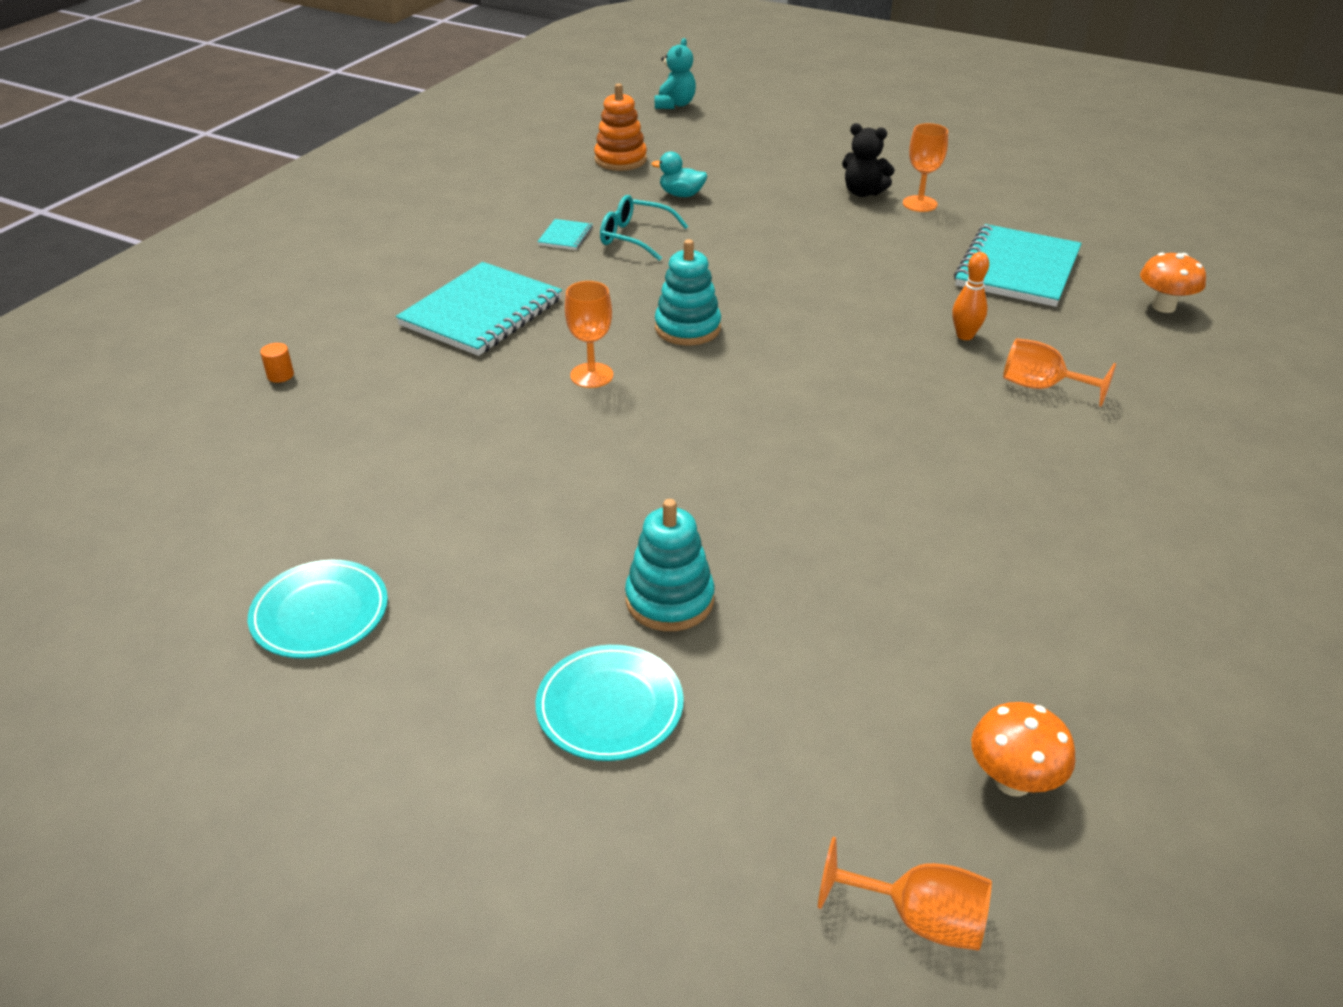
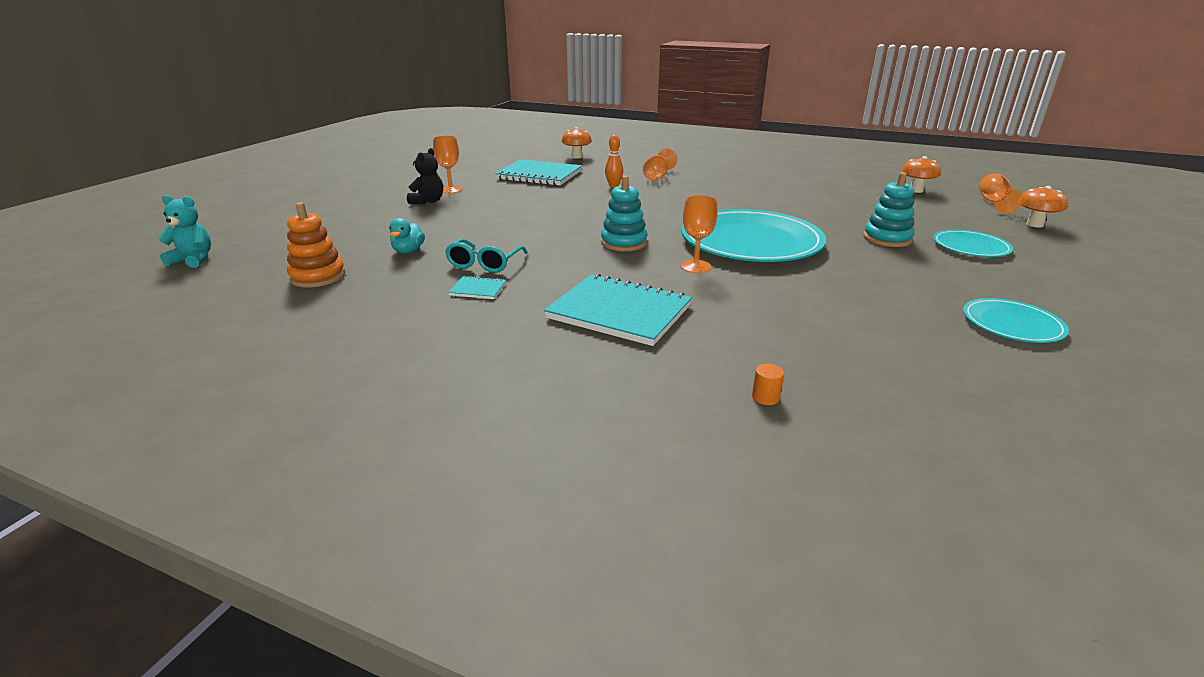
camera: 95 degrees left, 10 degrees down
(675, 438) = (751, 242): none -> turquoise plate
(733, 911) = (1034, 224): none -> orange mushroom

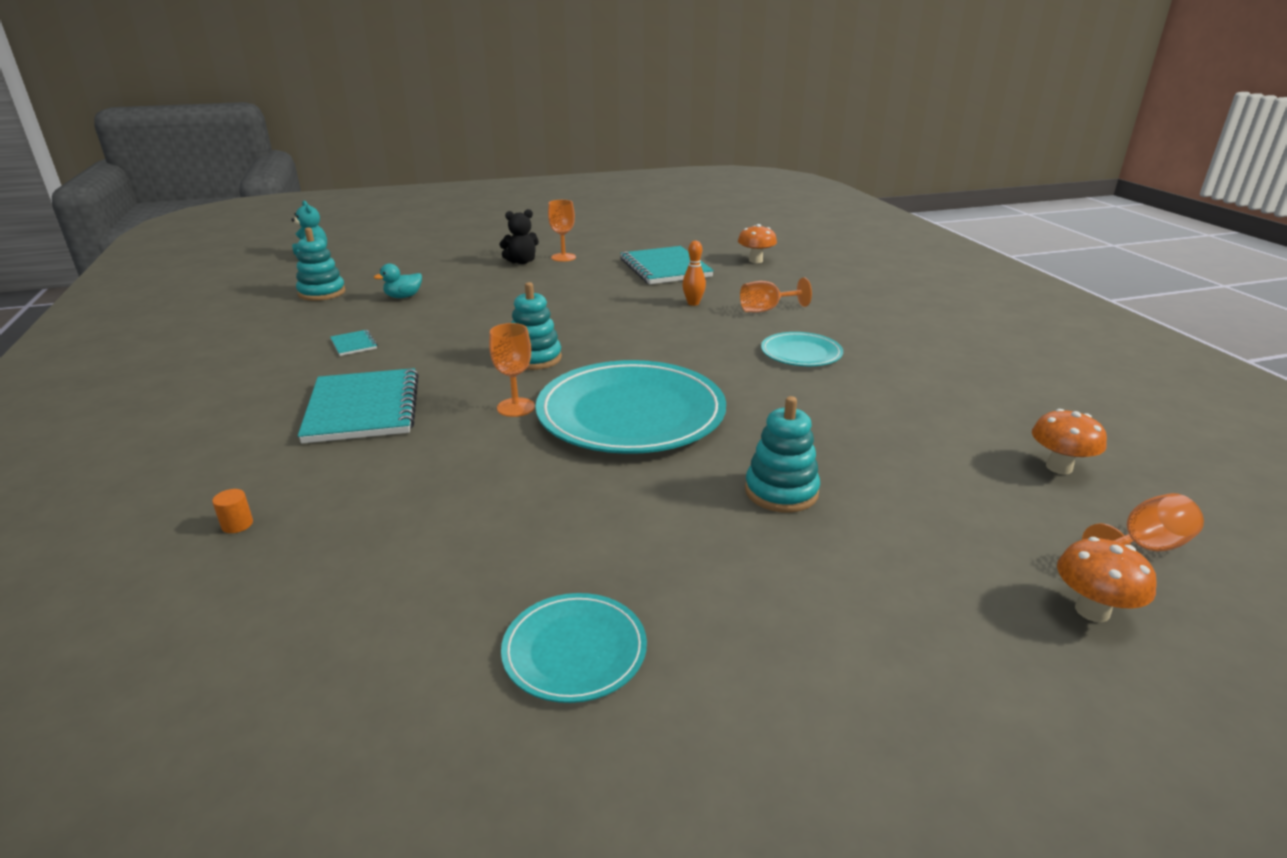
camera: 50 degrees right, 0 degrees up
(318, 276) = (322, 293): orange stacking toy -> turquoise stacking toy
(484, 264) = (409, 328): turquoise glasses -> none
(970, 247) = (855, 564): turquoise plate -> turquoise plate (801, 353)

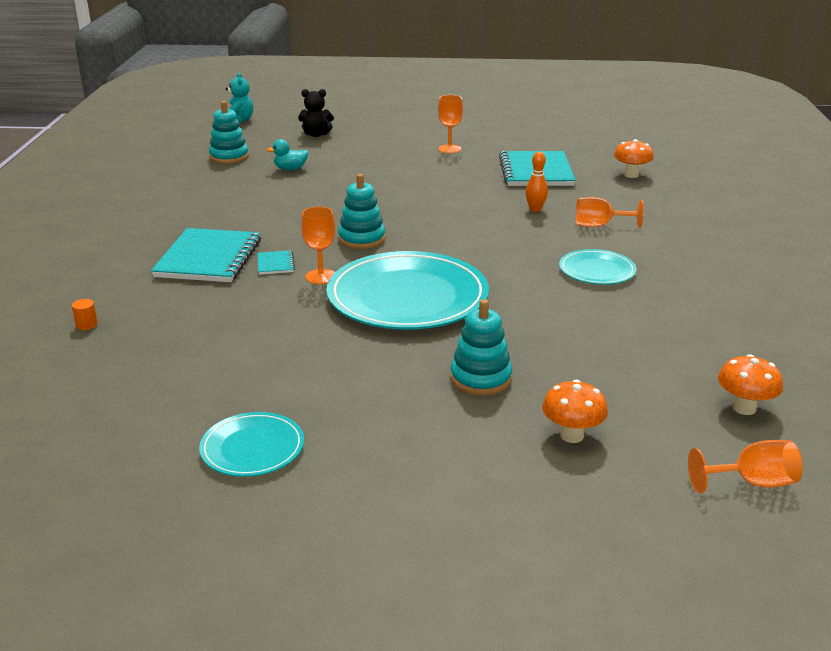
camera: 20 degrees right, 0 degrees up
(354, 344) = (230, 205): turquoise notebook -> turquoise notebook (275, 264)
(521, 262) = (409, 149): black teddy bear -> black teddy bear (316, 135)
(1092, 611) = (655, 513): orange mushroom -> orange mushroom (572, 435)

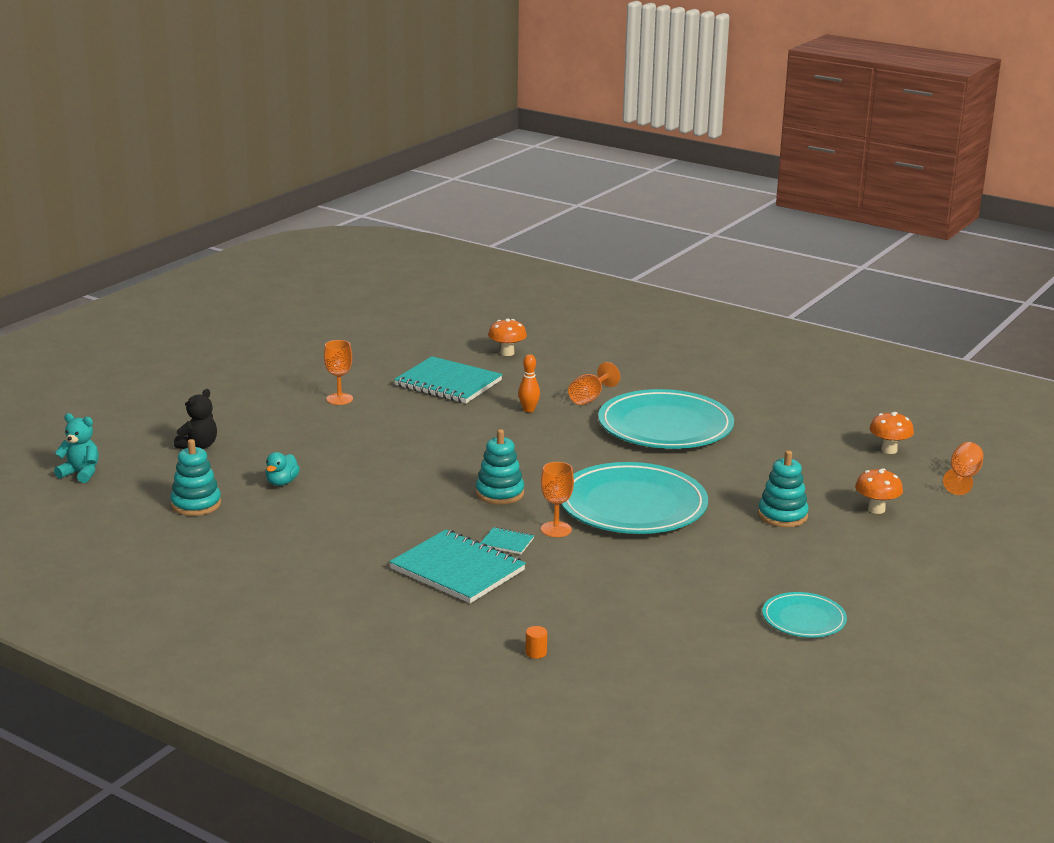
camera: 60 degrees left, 5 degrees down
(597, 271) = (665, 426): turquoise plate -> turquoise plate, size x2.01

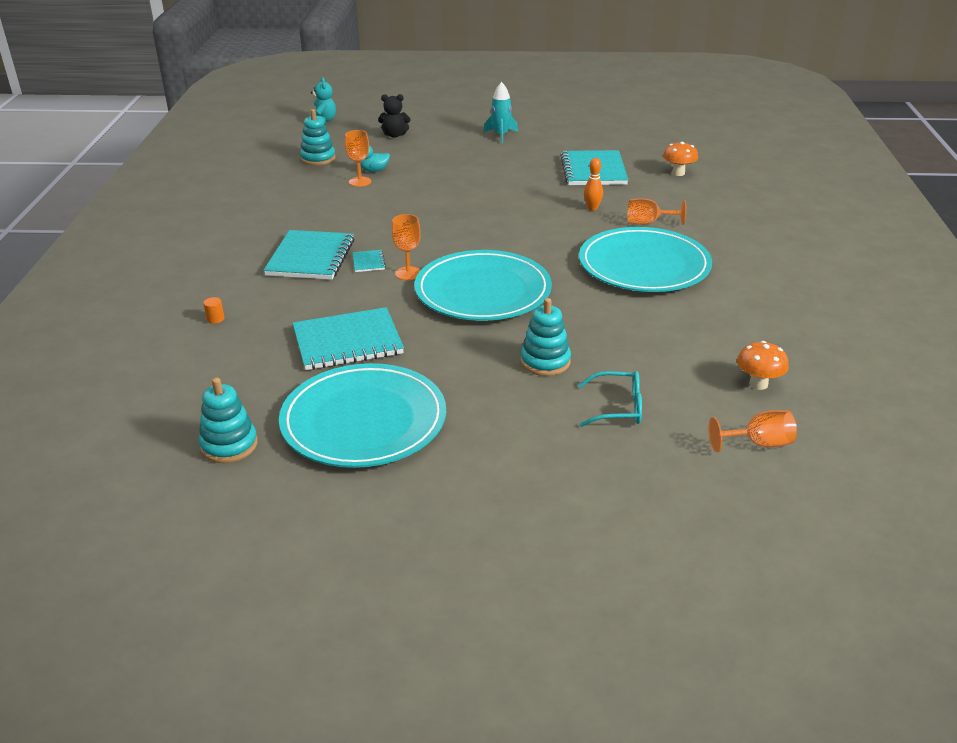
camera: 60 degrees right, 10 degrees up
(293, 395) = (501, 135): none -> turquoise rocket
(339, 399) = (516, 148): orange goblet -> orange goblet (360, 182)
(499, 493) = (441, 238): turquoise stacking toy -> turquoise stacking toy (229, 445)
(659, 593) = (347, 342): none -> turquoise notebook
(804, 619) = (364, 421): turquoise plate -> turquoise plate, size x2.01
(876, 509) = (618, 408): orange mushroom -> turquoise glasses

